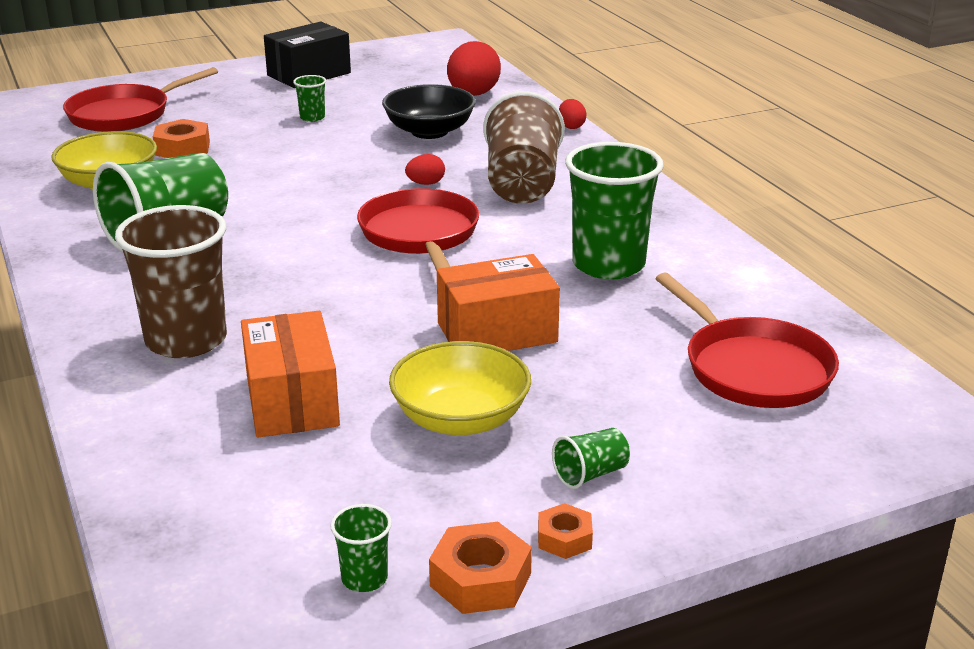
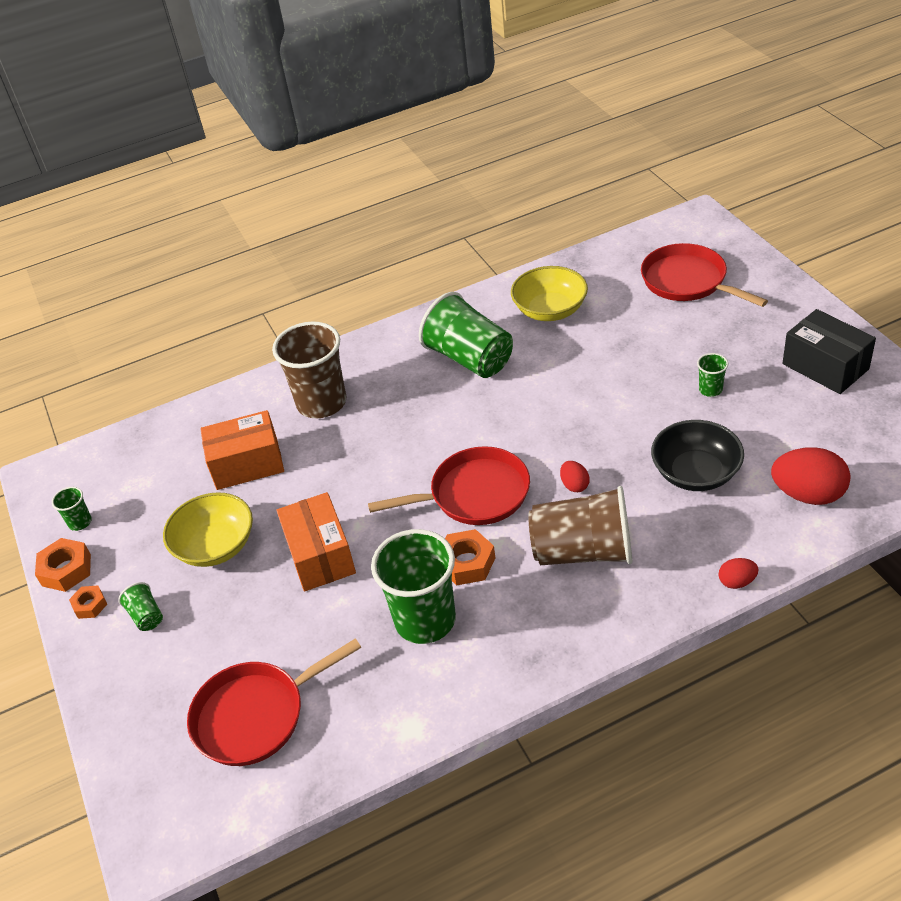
camera: 95 degrees right, 15 degrees up
(182, 148) = (623, 329): orange nut -> orange nut (467, 563)

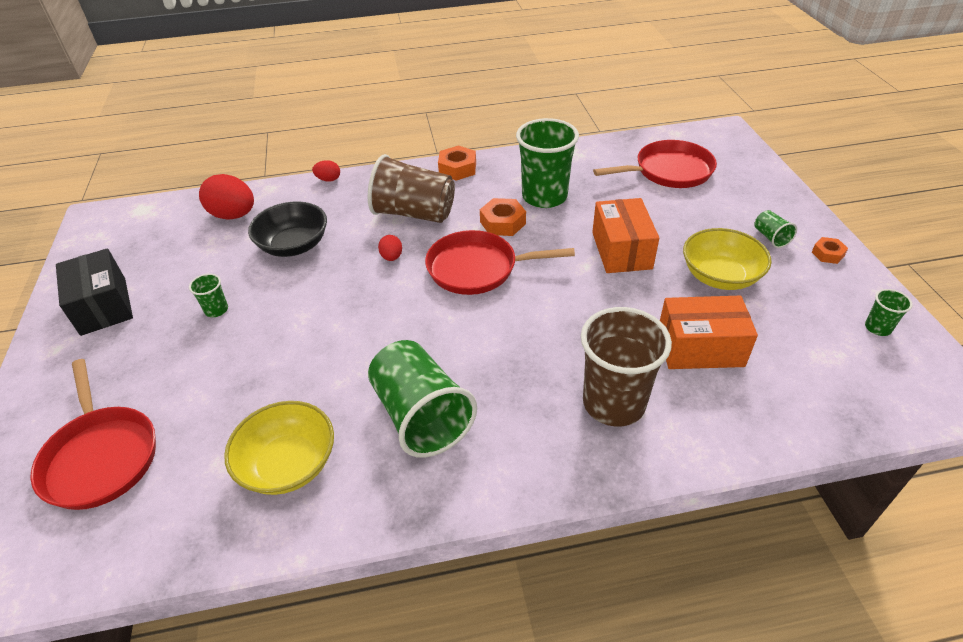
camera: 170 degrees left, 0 degrees up
(66, 570) = (867, 286): orange nut -> orange nut (457, 168)

